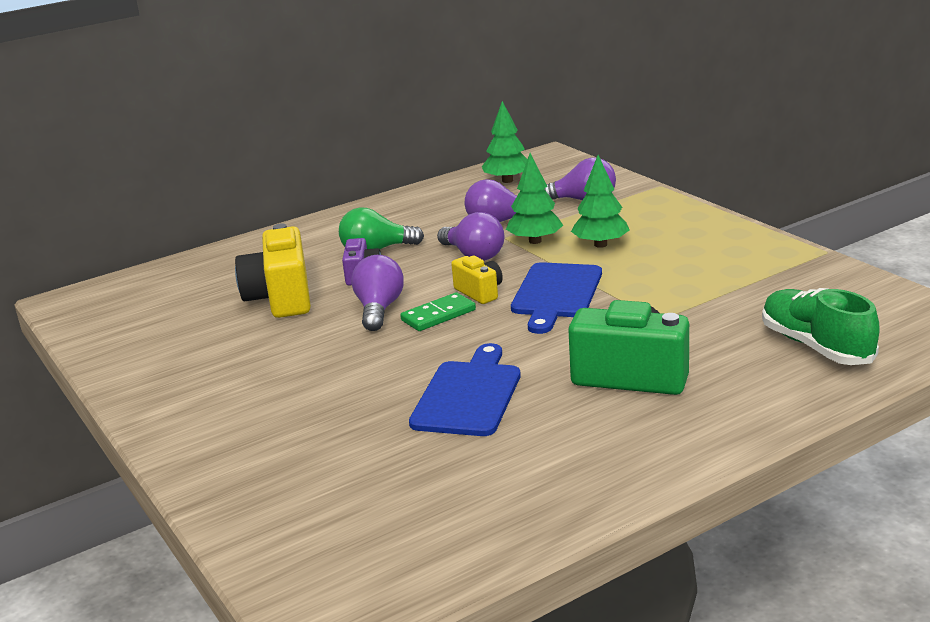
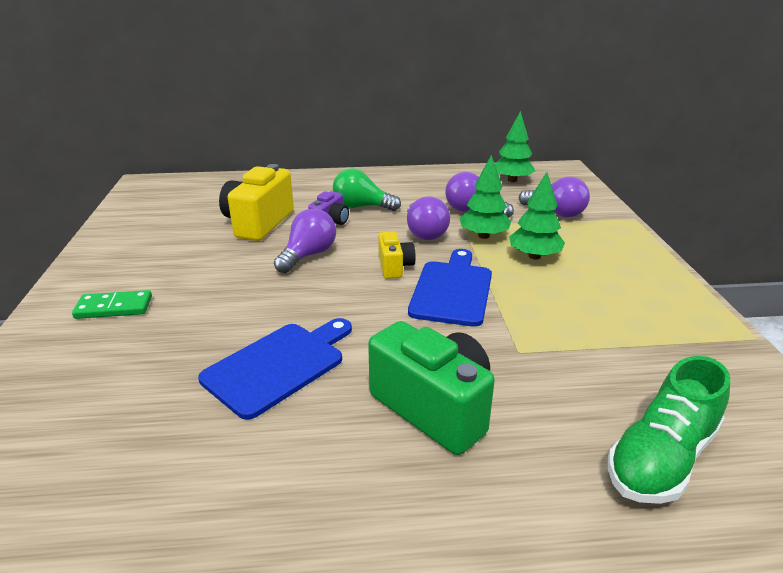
camera: 25 degrees right, 5 degrees up
(438, 315) = (342, 276): green domino -> green domino (114, 308)
(556, 294) = (452, 290): blue cutting board -> blue cutting board turned 150 degrees clockwise
(816, 346) = (661, 458): green shoe -> green shoe turned 135 degrees counterclockwise

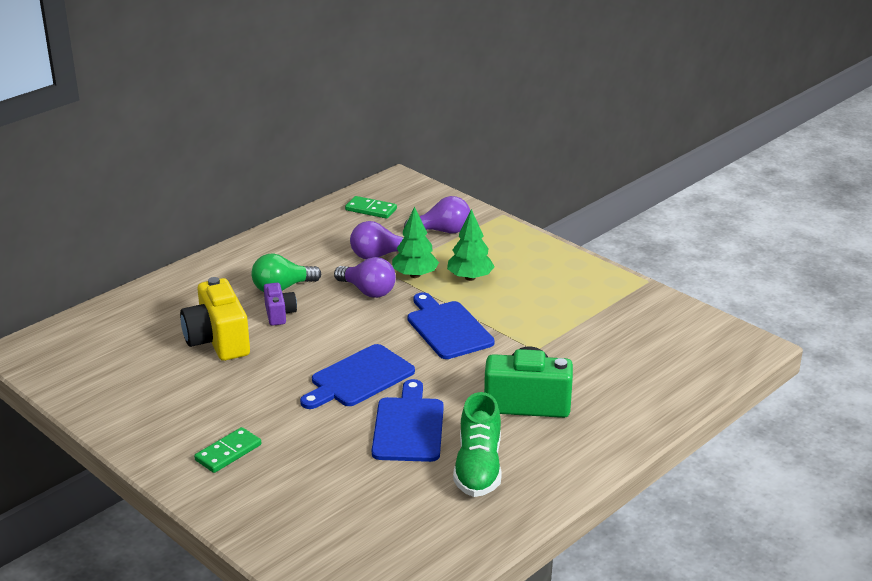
camera: 40 degrees left, 0 degrees up
(308, 255) = (307, 349): purple light bulb -> none
(309, 297) = (359, 378): none -> blue cutting board
(394, 267) = (385, 329): yellow camera -> none
(512, 180) = (371, 209): green tree -> green domino
(661, 458) = (655, 370): green shoe -> green shoe (478, 467)

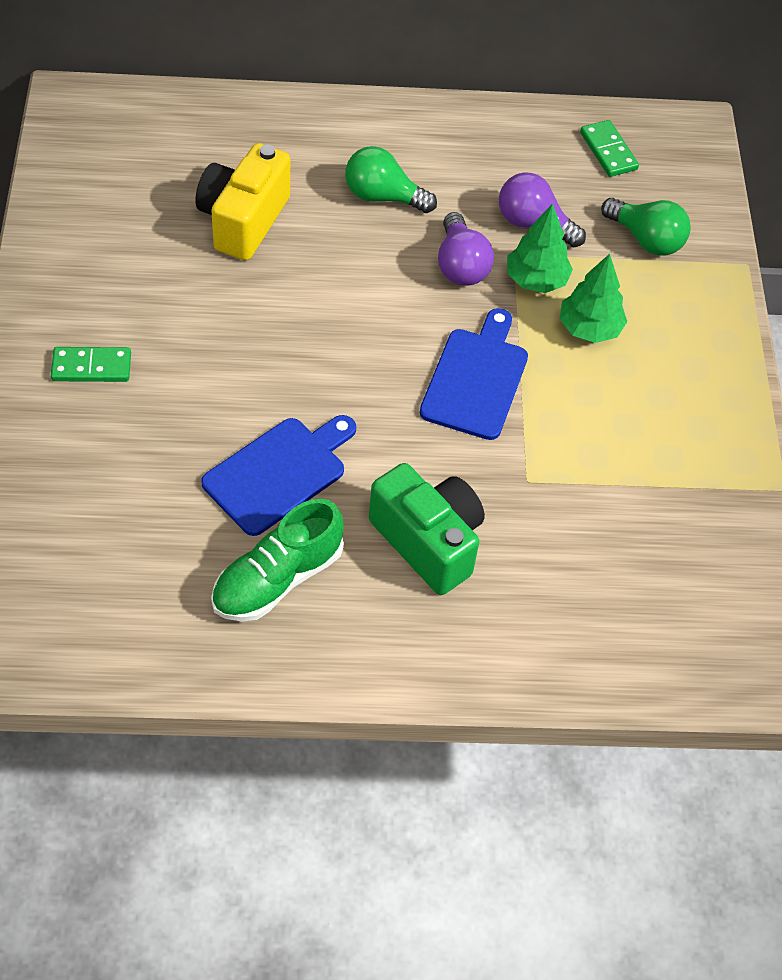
camera: 40 degrees right, 25 degrees up
(279, 314) = (339, 229): purple camera -> none
(359, 378) = (310, 373): blue cutting board -> none
(442, 231) = (646, 239): purple light bulb -> green light bulb

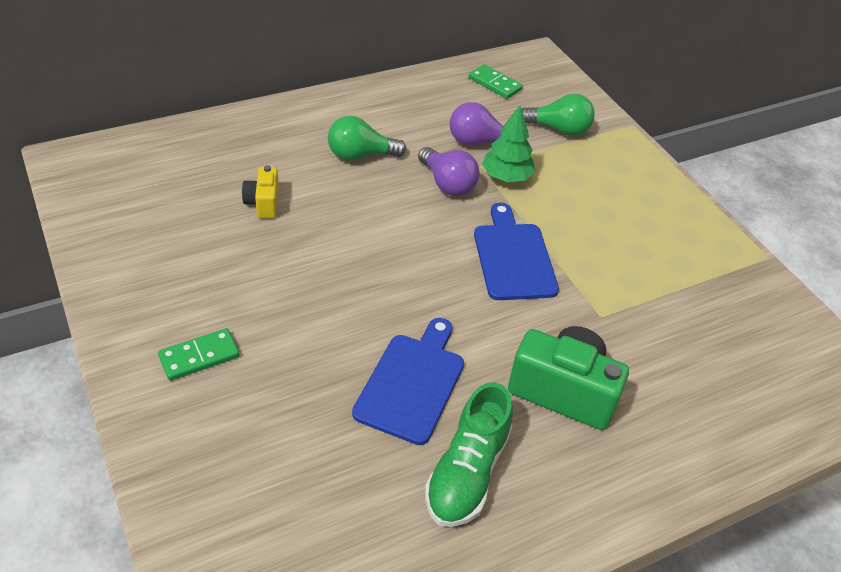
camera: 25 degrees left, 10 degrees down
(243, 220) = (263, 203): yellow camera -> yellow camera, size x0.54
(589, 328) = (565, 197): green tree -> none

